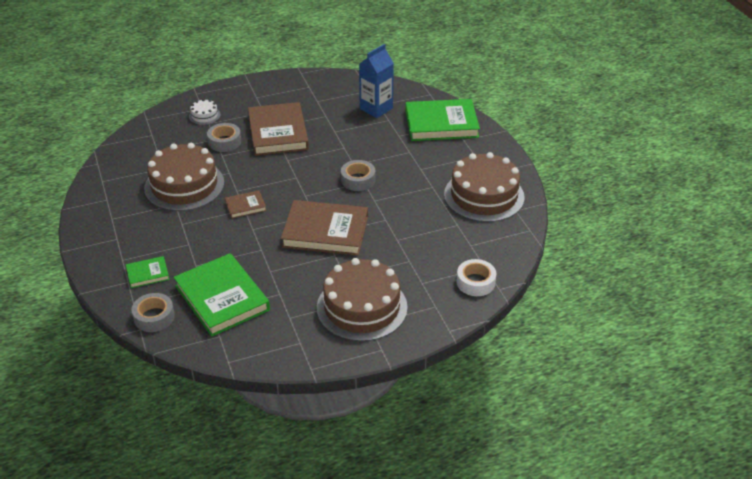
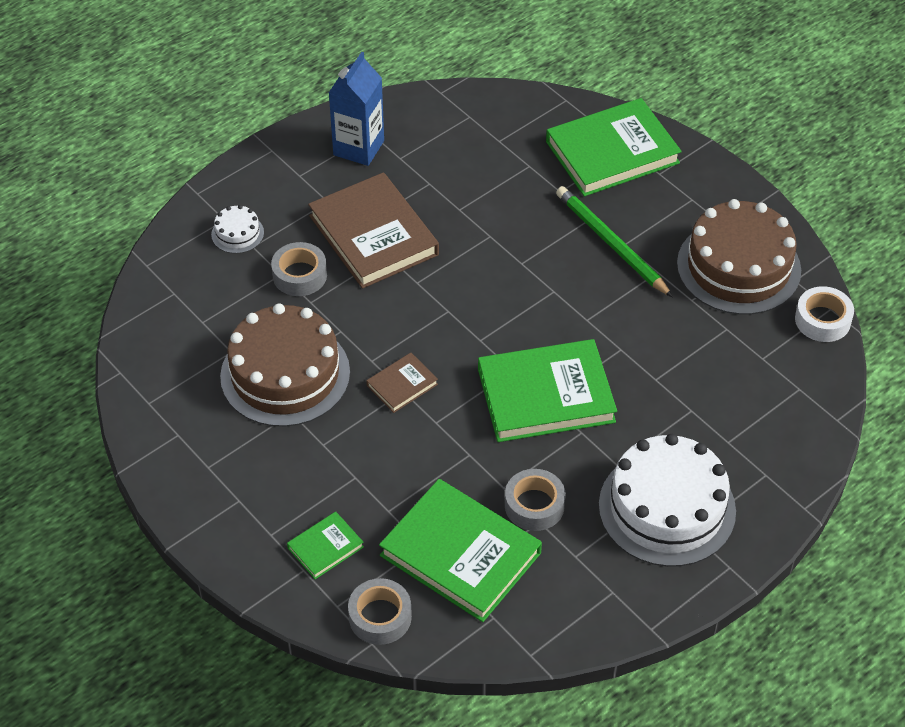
camera: 20 degrees left, 10 degrees up
(325, 231) = (546, 395): brown book -> green book
(358, 180) = (543, 290): grey tape -> grey tape (534, 505)
(362, 307) = (667, 508): brown cake -> white cake
(376, 108) = (499, 149): blue carton -> blue carton (358, 148)
(412, 167) = (611, 244): none -> green pencil
(475, 282) = (800, 419): white tape -> white tape (822, 320)

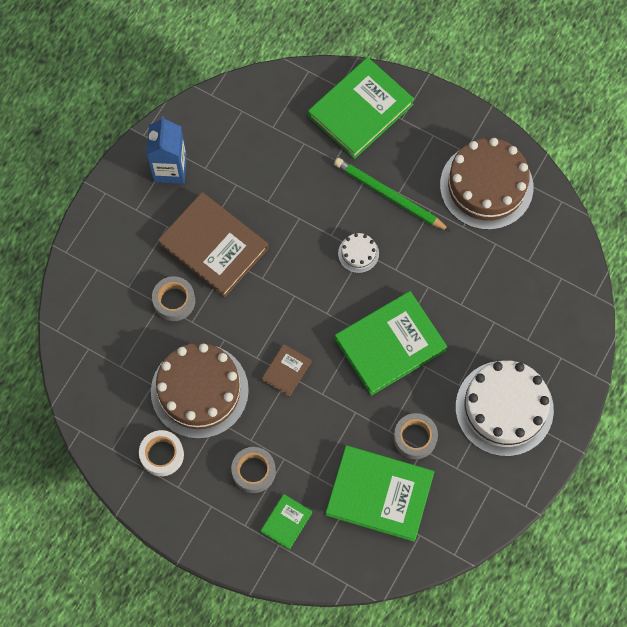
camera: 20 degrees left, 20 degrees up
(237, 233) = (112, 279): white cake -> white cake (358, 253)
(380, 617) = (344, 562): grey tape -> grey tape (253, 471)
(822, 320) = (559, 213): white tape -> white tape (162, 455)

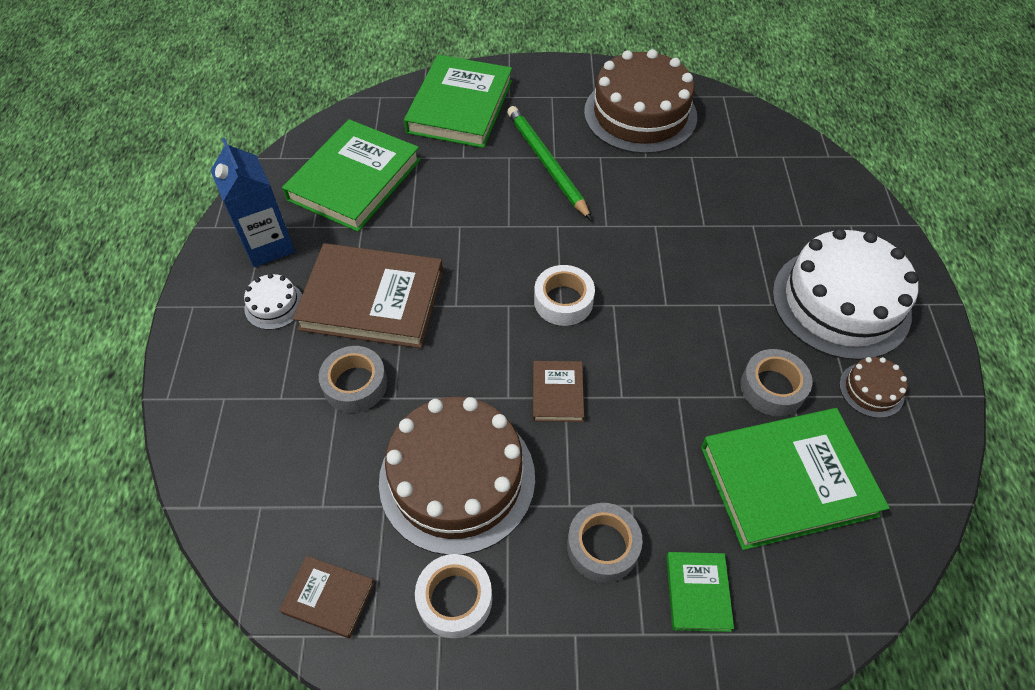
camera: 30 degrees left, 15 degrees down
(100, 418) = (328, 598): none -> brown book
(330, 311) = (563, 301): none -> white tape
(358, 253) = (553, 229): white cake -> white cake (274, 305)
(389, 196) = (546, 163): green pencil -> green pencil turned 60 degrees clockwise
(390, 344) = (660, 301): green book -> green book (354, 180)
(473, 472) = (871, 390): none -> brown cake

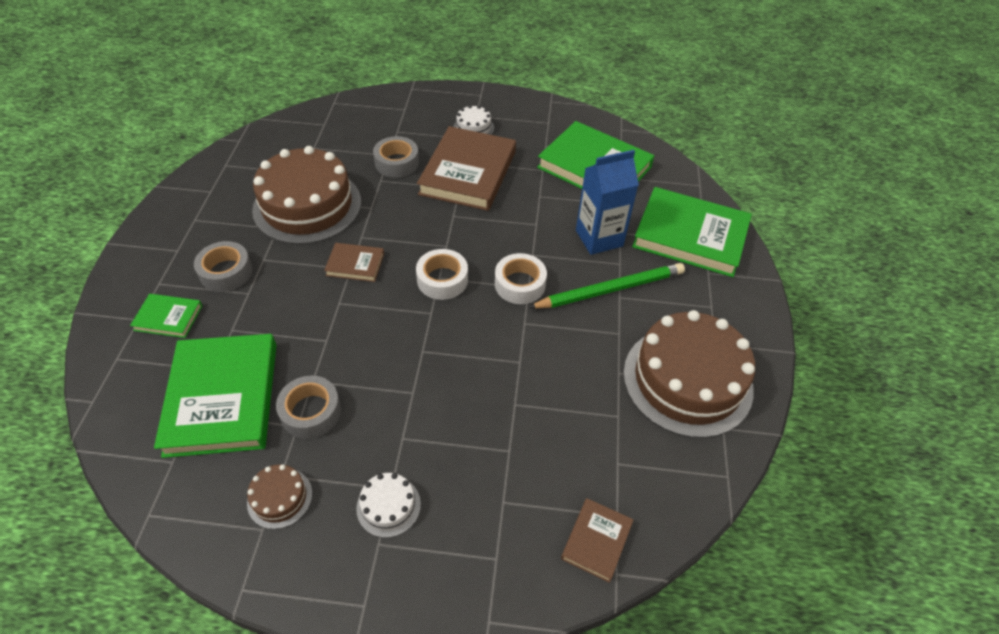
camera: 95 degrees right, 5 degrees down
(268, 245) = (529, 124): blue carton -> blue carton (599, 238)
(328, 598) = (255, 149): brown book -> brown book (596, 541)
(455, 599) = (228, 199): white tape -> white tape (520, 284)
(840, 302) = (388, 506): white cake -> white cake, size x0.43

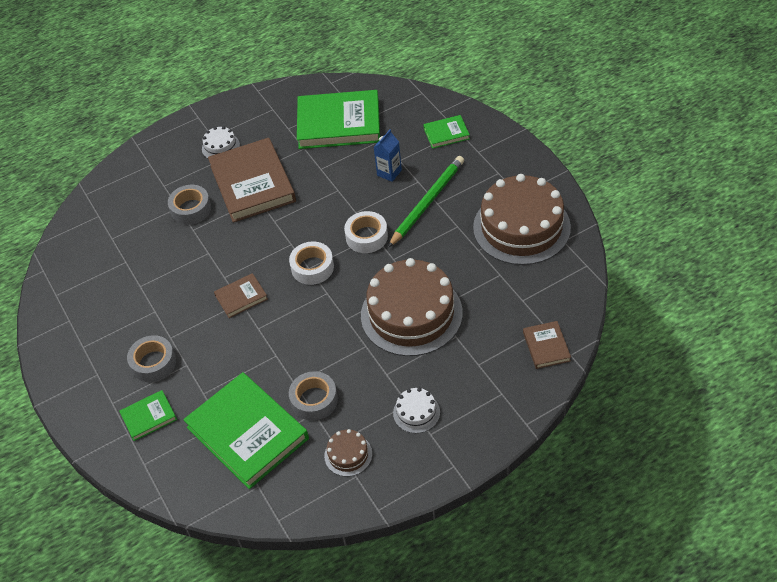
camera: 30 degrees left, 0 degrees up
(307, 205) = (158, 282): brown cake -> brown cake (411, 314)
(599, 238) = (389, 173): blue carton -> blue carton, size x0.60
(690, 236) = (446, 133): green book -> green book, size x0.47

